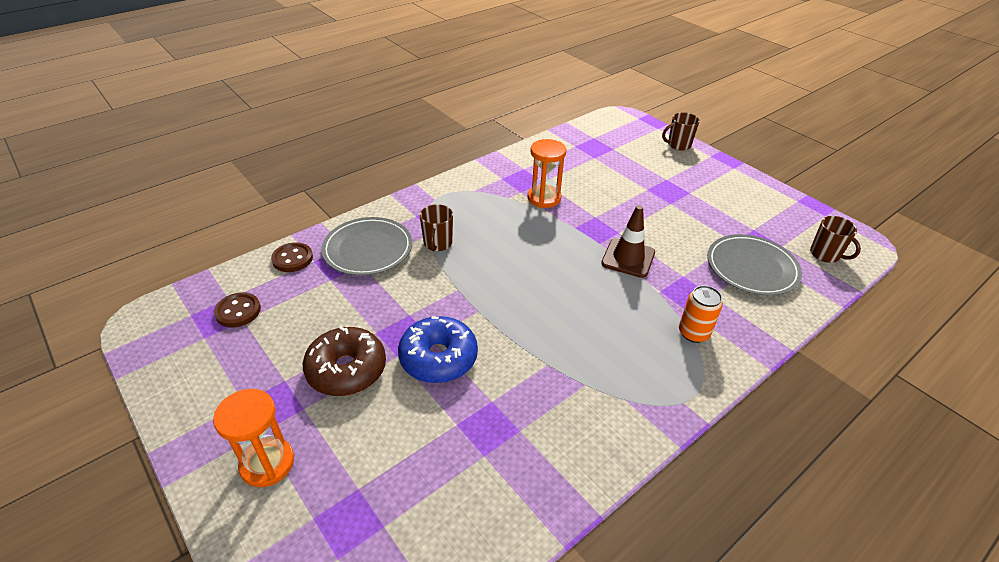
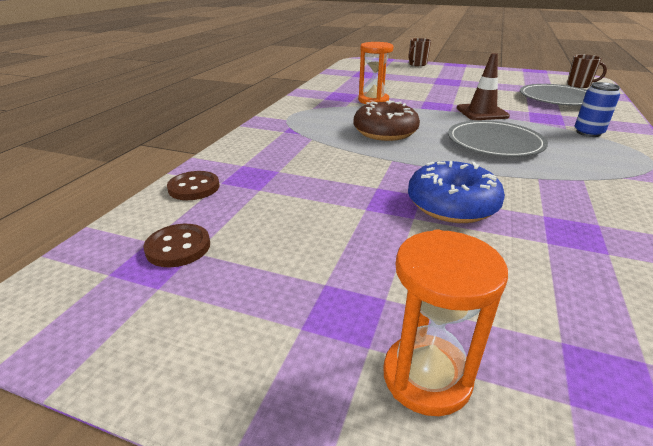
camera: 30 degrees left, 10 degrees down
(346, 370) = (381, 246): brown donut -> brown donut (385, 132)
(368, 249) = (269, 160): grey plate -> grey plate (494, 143)
(437, 243) = (330, 140): brown mug -> none
(693, 333) = (588, 133): orange can -> blue can

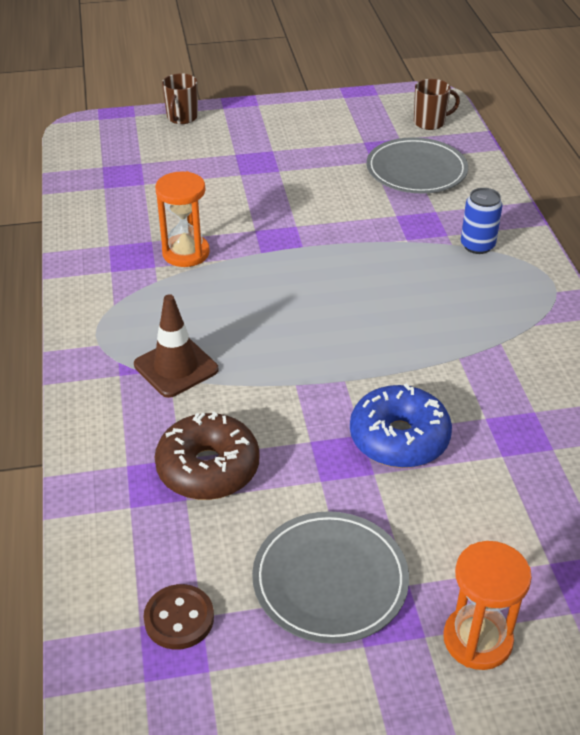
camera: 30 degrees left, 10 degrees up
(194, 187) = (106, 529): brown button -> none
(385, 132) = (251, 328): brown donut -> brown donut (208, 468)
(482, 112) = (343, 237): brown traffic cone -> brown traffic cone (176, 367)
(494, 143) = (388, 305): grey plate -> grey plate (330, 580)

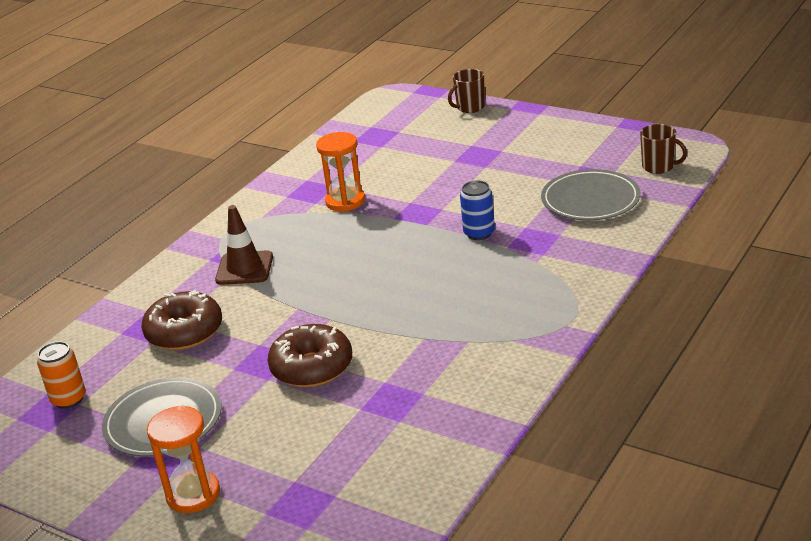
camera: 45 degrees right, 10 degrees down
(179, 618) = (69, 399): brown button -> orange can
(399, 438) = (312, 367): blue donut -> brown donut
(477, 245) = (554, 270): blue can -> blue can (479, 233)

